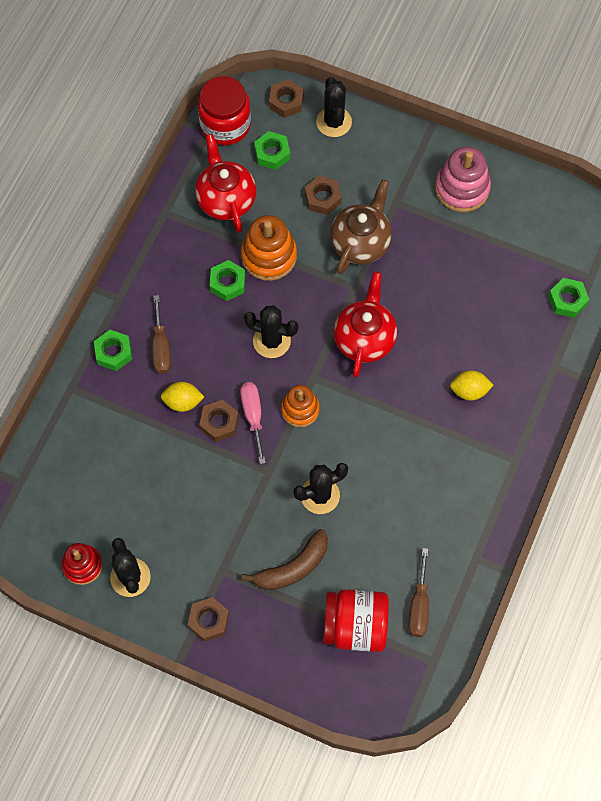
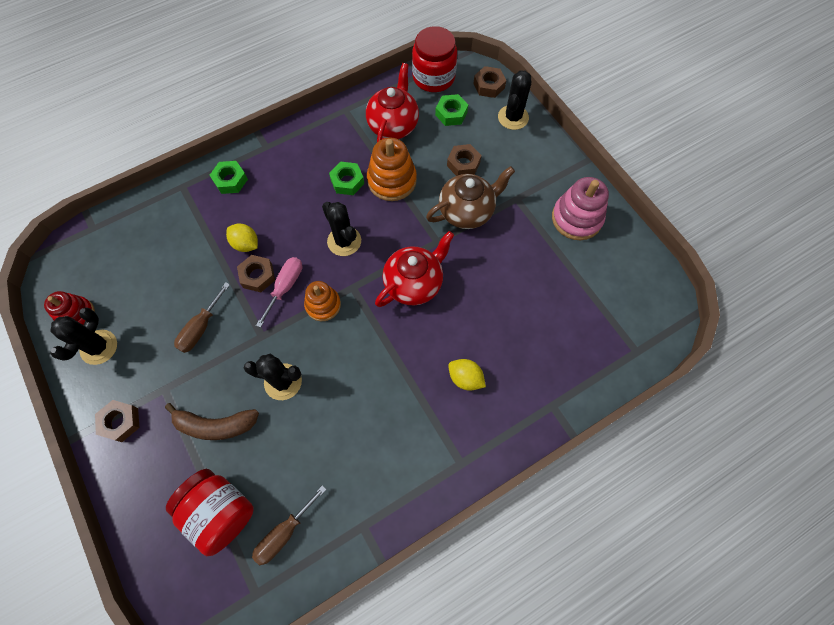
camera: 35 degrees right, 0 degrees up
(161, 347) = (264, 196): brown screwdriver -> brown screwdriver (201, 328)
(567, 300) = (602, 358): green nut -> none

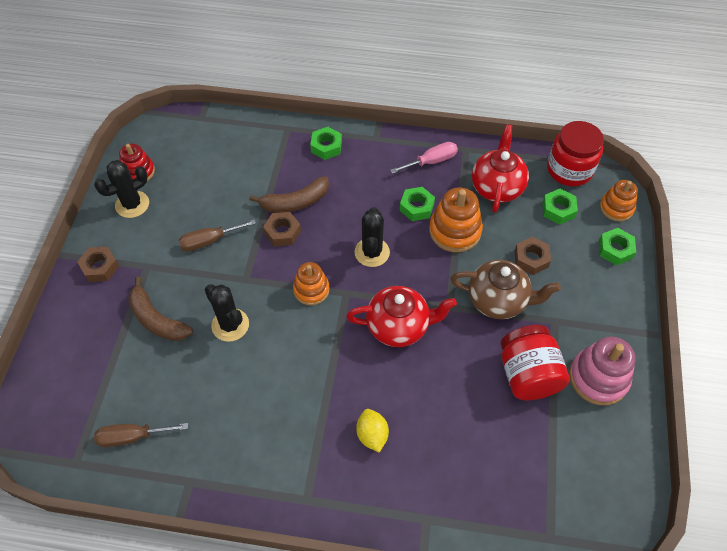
camera: 40 degrees right, 10 degrees down
(220, 512) = (105, 384): red jar -> red jar (527, 374)
(246, 244) = (295, 202): yellow lemon -> brown banana
(285, 287) = (295, 255): pink screwdriver -> pink screwdriver (431, 161)
(393, 125) = (497, 187): red teapot -> red teapot turned 45 degrees counterclockwise
(489, 86) = (616, 208): brown nut -> orange stacking toy
(513, 117) = (615, 249): black cactus -> green nut

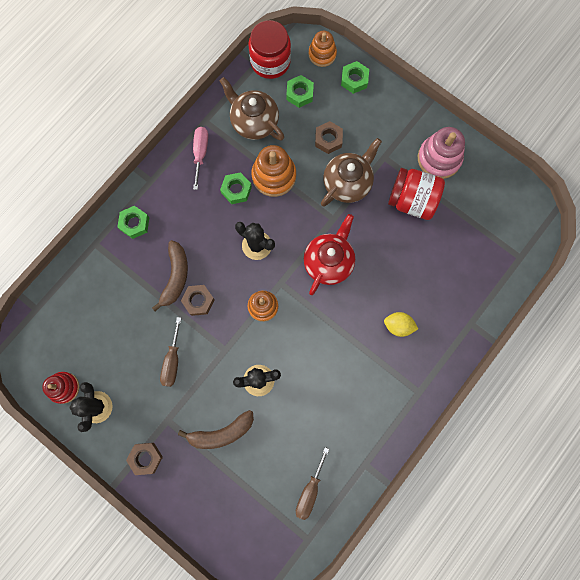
camera: 60 degrees left, 20 degrees up
(497, 187) = (254, 122): red teapot -> brown teapot

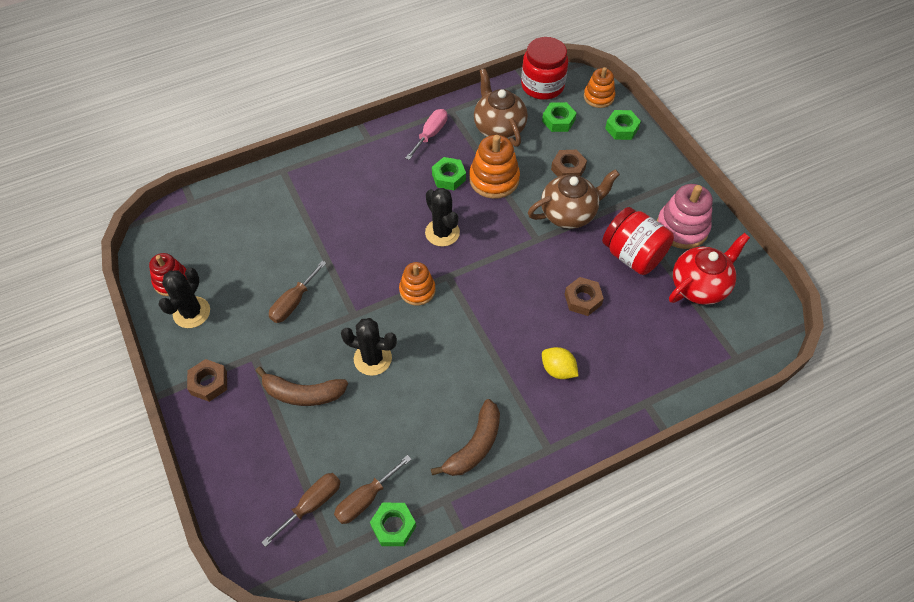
camera: 25 degrees right, 20 degrees down
(134, 223) = (331, 168): green nut -> green nut (393, 526)
(175, 277) = (343, 228): brown banana -> brown banana (474, 445)
(198, 301) = (353, 258): brown nut -> brown nut (583, 299)
(274, 513) = (312, 504): none -> brown screwdriver
(329, 262) = (511, 277): red teapot -> red teapot (699, 286)

